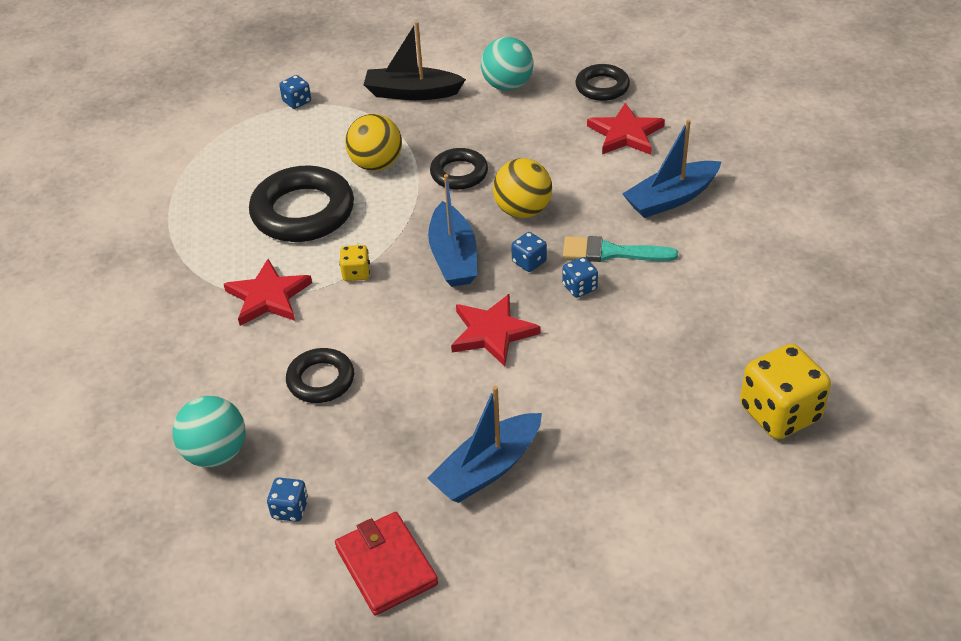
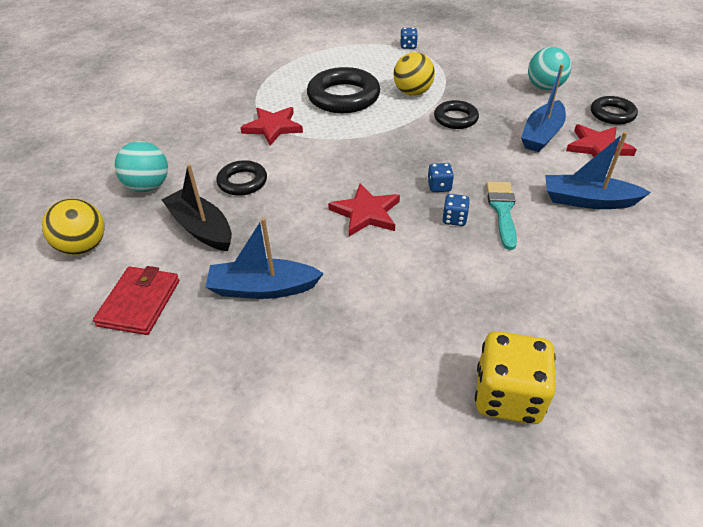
camera: 40 degrees right, 0 degrees up
(290, 509) = (140, 237): blue dice -> none
(356, 273) = (331, 139): yellow dice -> none
(412, 93) = (478, 67): black boat -> black boat (201, 228)
(453, 257) = (396, 160): blue boat -> blue boat (541, 135)
(522, 210) = (471, 156): yellow ball -> yellow ball (84, 246)
(611, 252) = (502, 210): turquoise brush -> turquoise brush turned 45 degrees clockwise

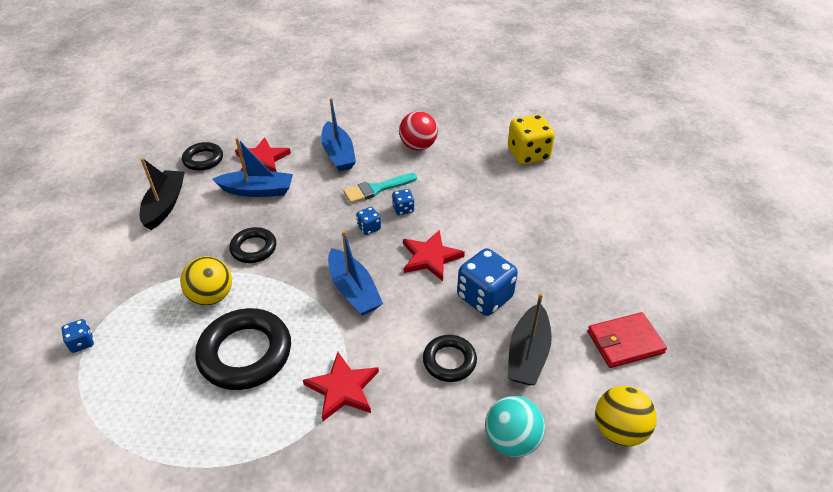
camera: 120 degrees left, 0 degrees up
(263, 288) = (550, 279): blue boat -> blue boat (353, 290)
(285, 229) = (484, 297): none -> blue dice
(544, 87) = (165, 205): turquoise ball -> black boat
(580, 275) = (418, 146): none -> red ball

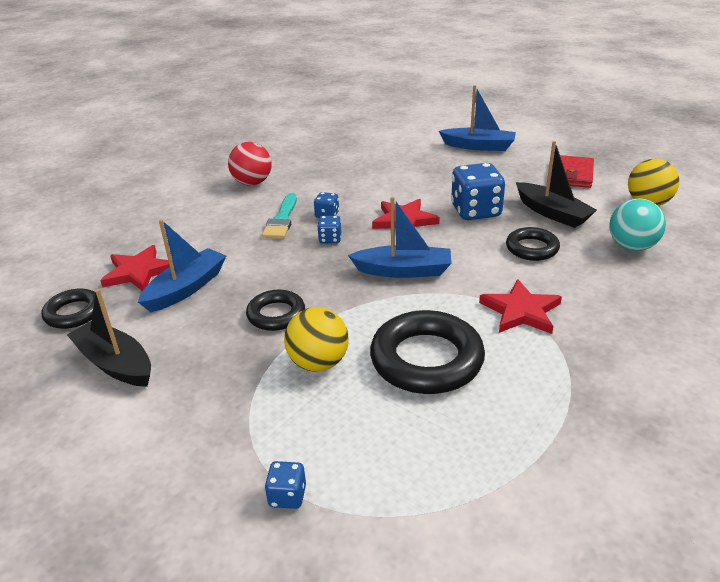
camera: 55 degrees left, 10 degrees down
(338, 154) = (201, 225): blue boat -> blue boat (478, 146)
(528, 154) = (334, 142): yellow dice -> none

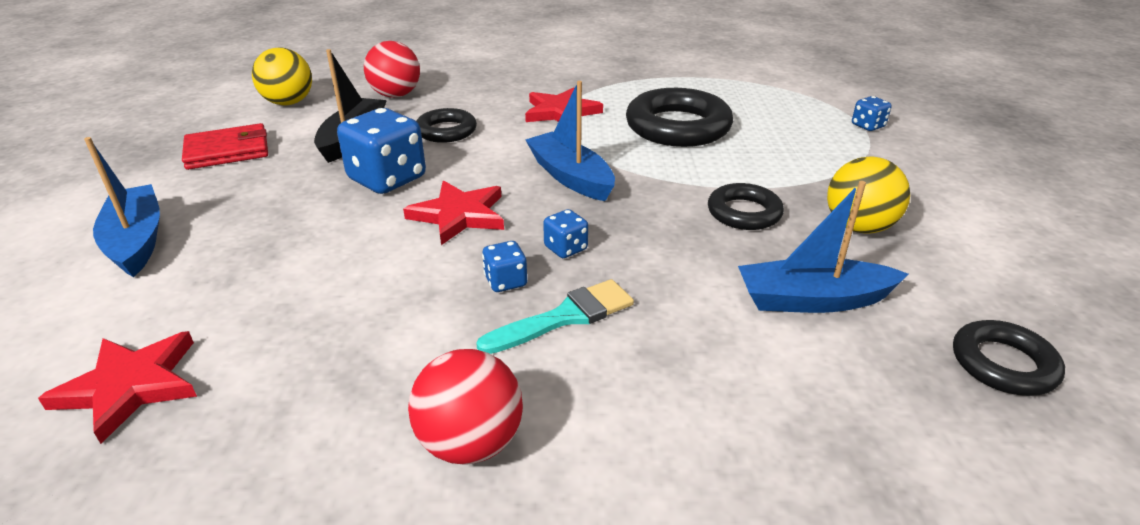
camera: 130 degrees left, 0 degrees up
(115, 364) = (962, 264): black boat -> none
(138, 272) = (863, 373): red star -> red star (130, 386)
(318, 363) = (758, 164): yellow ball -> yellow ball (858, 227)
(632, 247) = (396, 95): turquoise ball -> red ball

